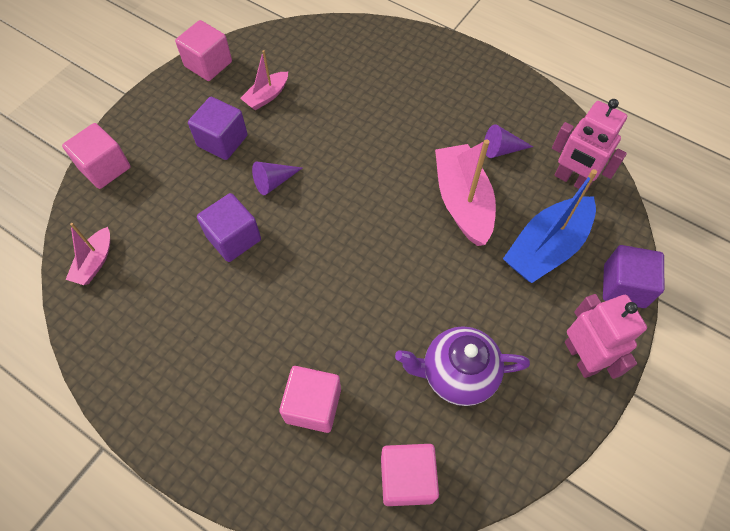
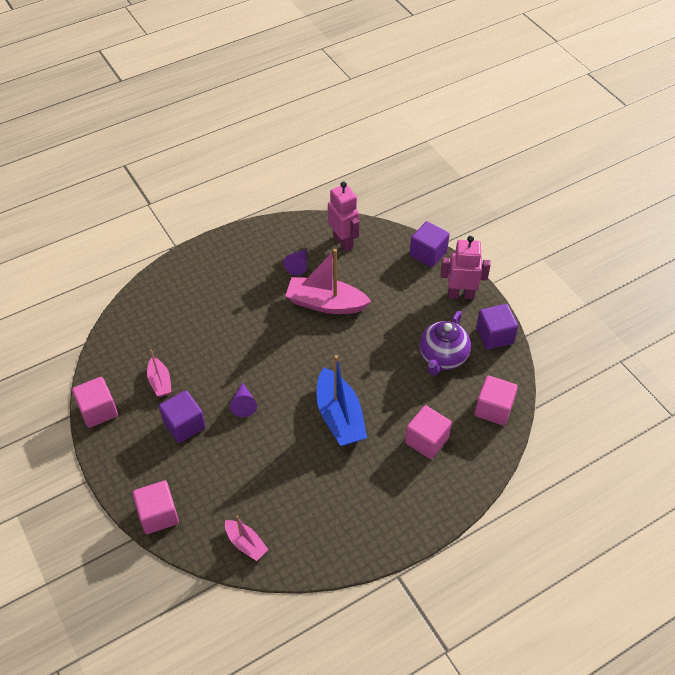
camera: 65 degrees left, 10 degrees down
(233, 238) = (277, 445): purple cube -> purple cube (494, 336)
(546, 247) = (383, 277): blue boat -> blue boat (339, 416)
(572, 180) = (343, 241): pink robot -> pink robot turned 90 degrees counterclockwise

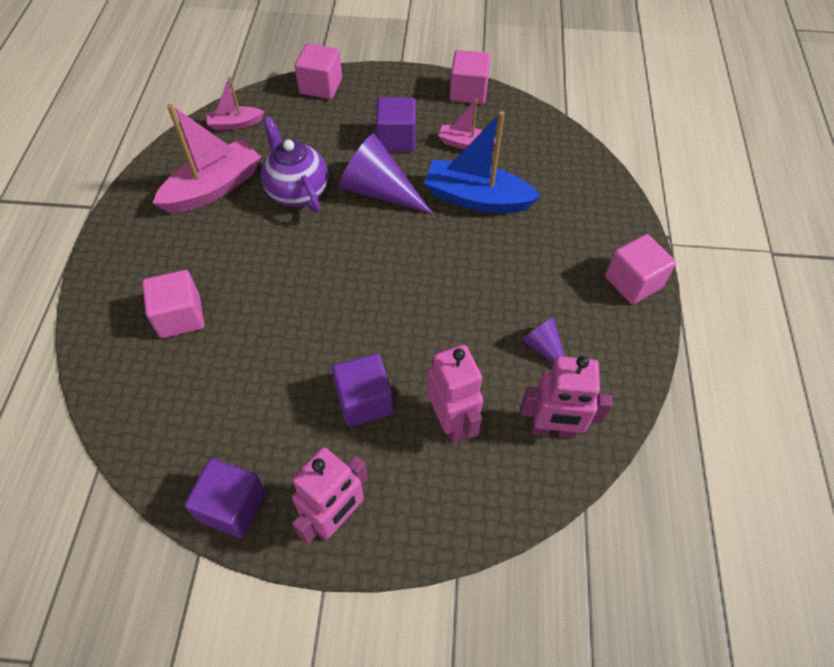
camera: 125 degrees right, 5 degrees up
(243, 404) = (378, 191): purple cone -> purple cone, size x1.87
(326, 303) = (454, 339): pink boat -> pink boat (214, 188)
(339, 416) = (287, 258): blue boat -> blue boat (477, 198)
(374, 280) = (451, 422): none -> pink robot
(428, 253) = (447, 533): purple cube -> purple cube (364, 401)
(442, 358) = (261, 412): purple teapot -> purple teapot (297, 192)
(493, 409) = (142, 414): pink cube -> pink cube (633, 282)

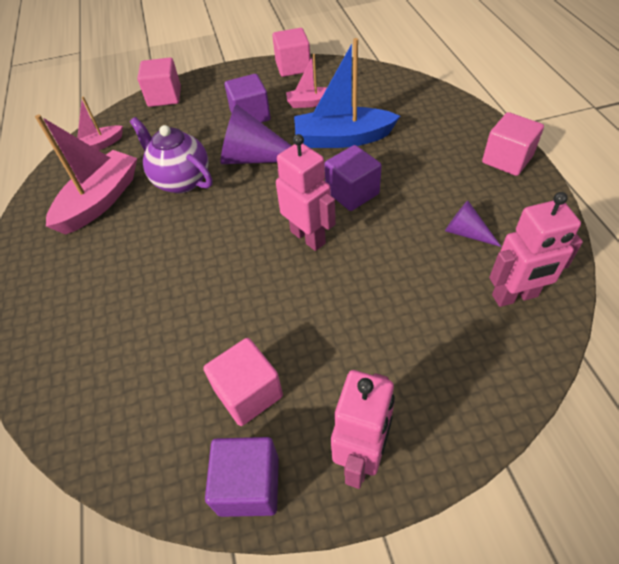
camera: 15 degrees left, 5 degrees down
(180, 316) = (113, 320): pink cube -> pink cube (248, 393)
(364, 401) = (332, 333): purple cube -> purple cube (352, 193)
(451, 422) = (422, 322): pink robot -> pink robot (308, 237)

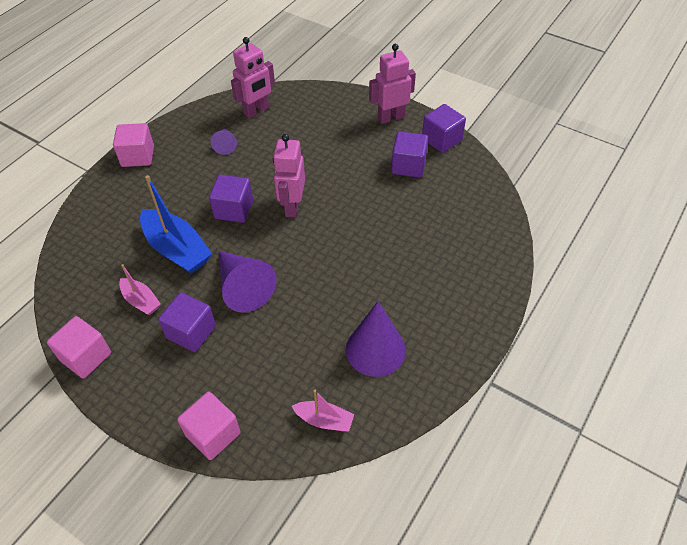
camera: 135 degrees left, 0 degrees up
(100, 201) = (375, 349): pink boat -> purple cone
(181, 180) = (307, 315): purple teapot -> none
(248, 393) = (408, 166): pink cube -> purple cube
(515, 296) = (256, 111): pink robot -> pink robot turned 105 degrees clockwise

